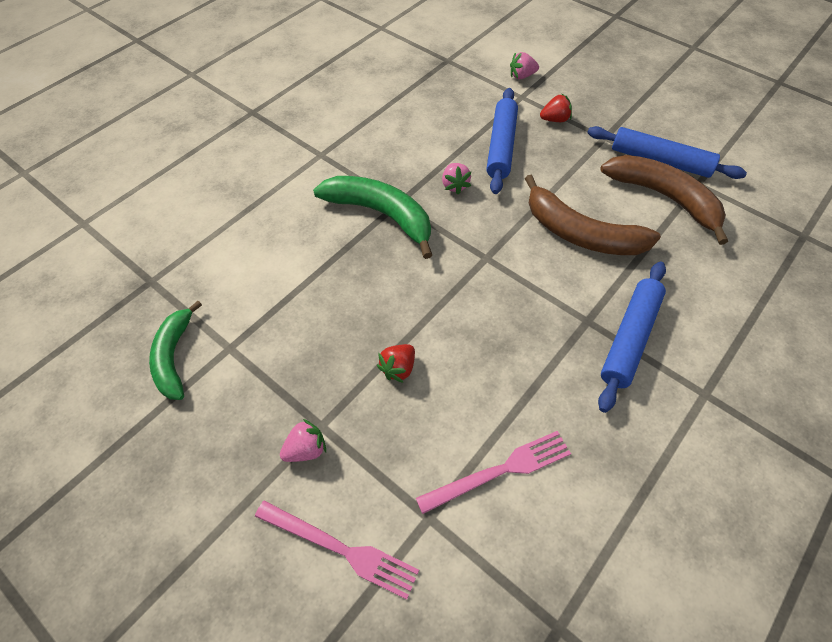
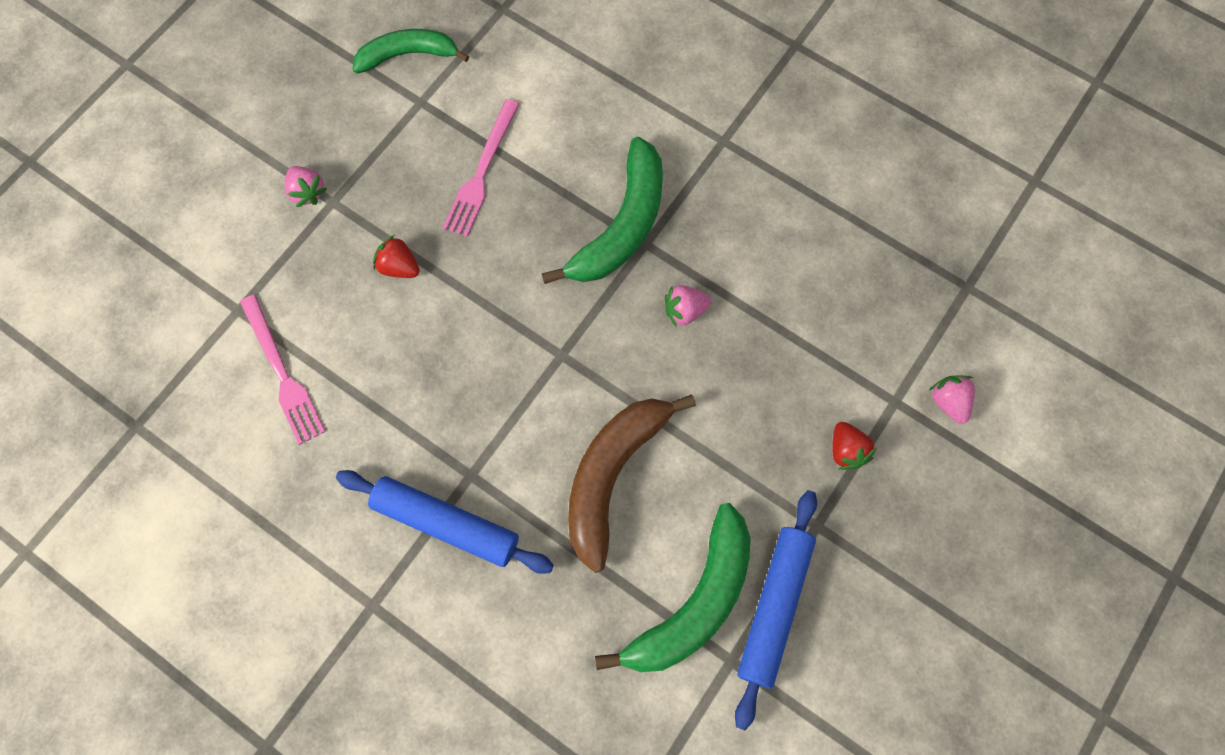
camera: 85 degrees right, 15 degrees up
(340, 549) = (212, 236): pink fork -> pink fork (482, 172)
(501, 146) = (772, 371): blue rolling pin -> none
(664, 198) = (693, 602): brown banana -> green banana

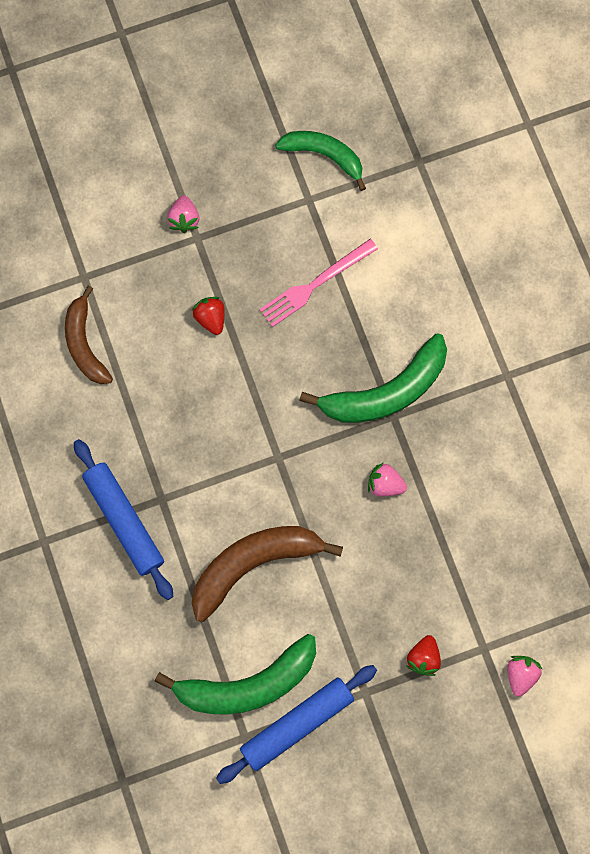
camera: 35 degrees right, 5 degrees up
(282, 373) = (85, 343): pink fork -> brown banana

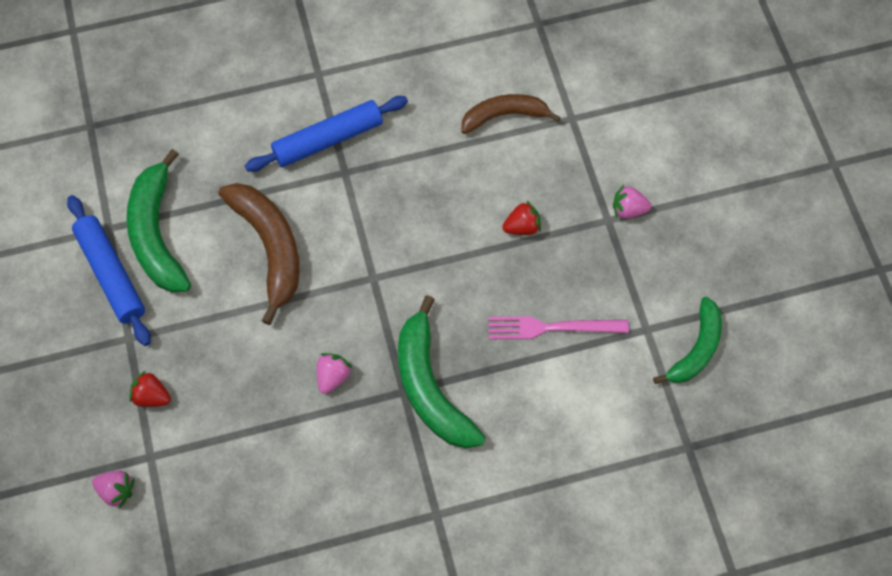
camera: 95 degrees right, 10 degrees down
(315, 284) = (552, 328): pink fork -> pink fork turned 60 degrees counterclockwise

